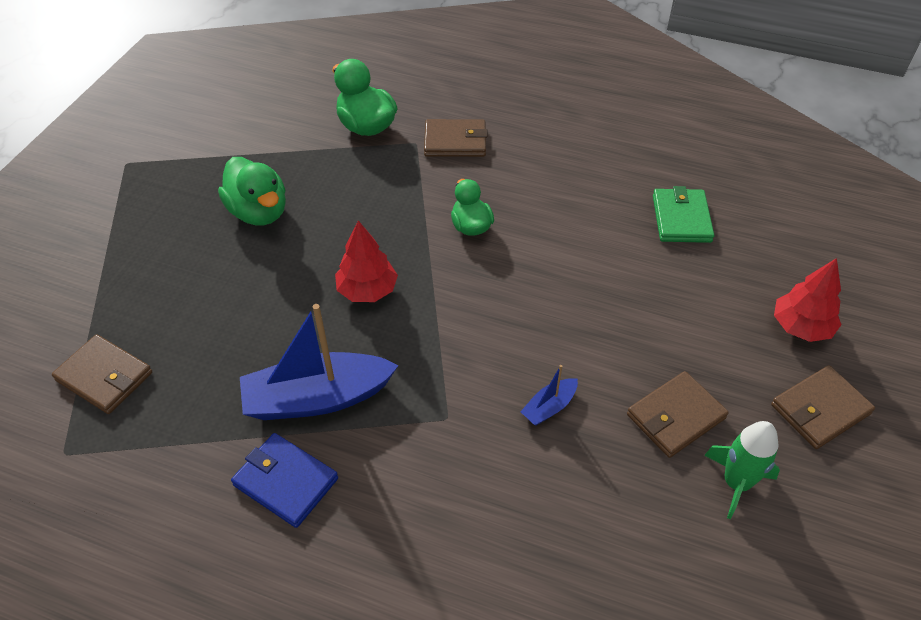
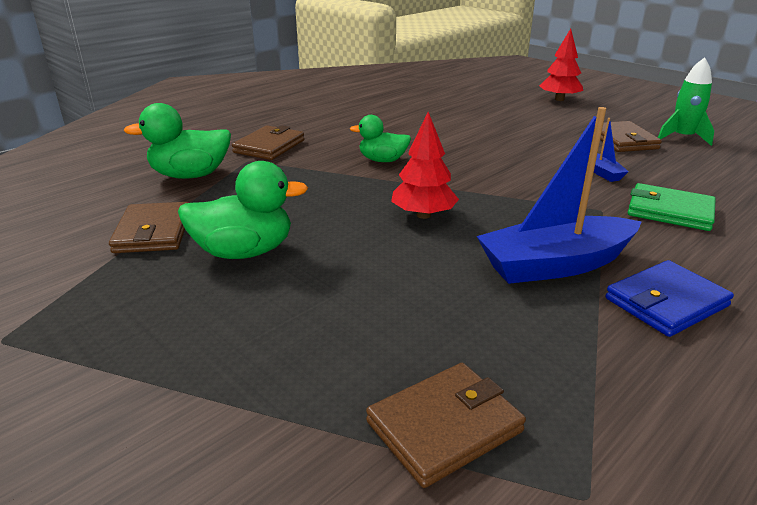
camera: 65 degrees left, 20 degrees down
(317, 398) = (555, 265): blue boat -> blue boat turned 60 degrees clockwise
(681, 218) = (441, 103): green wallet -> green wallet (669, 211)
(820, 409) = (627, 109): brown wallet -> brown wallet (153, 232)

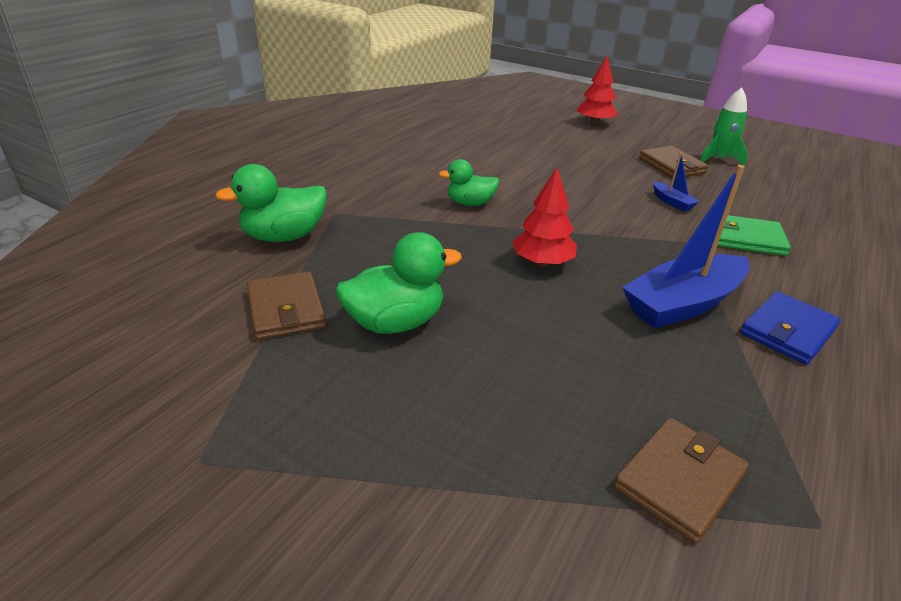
camera: 15 degrees left, 5 degrees up
(269, 146) = (347, 194): brown wallet -> none

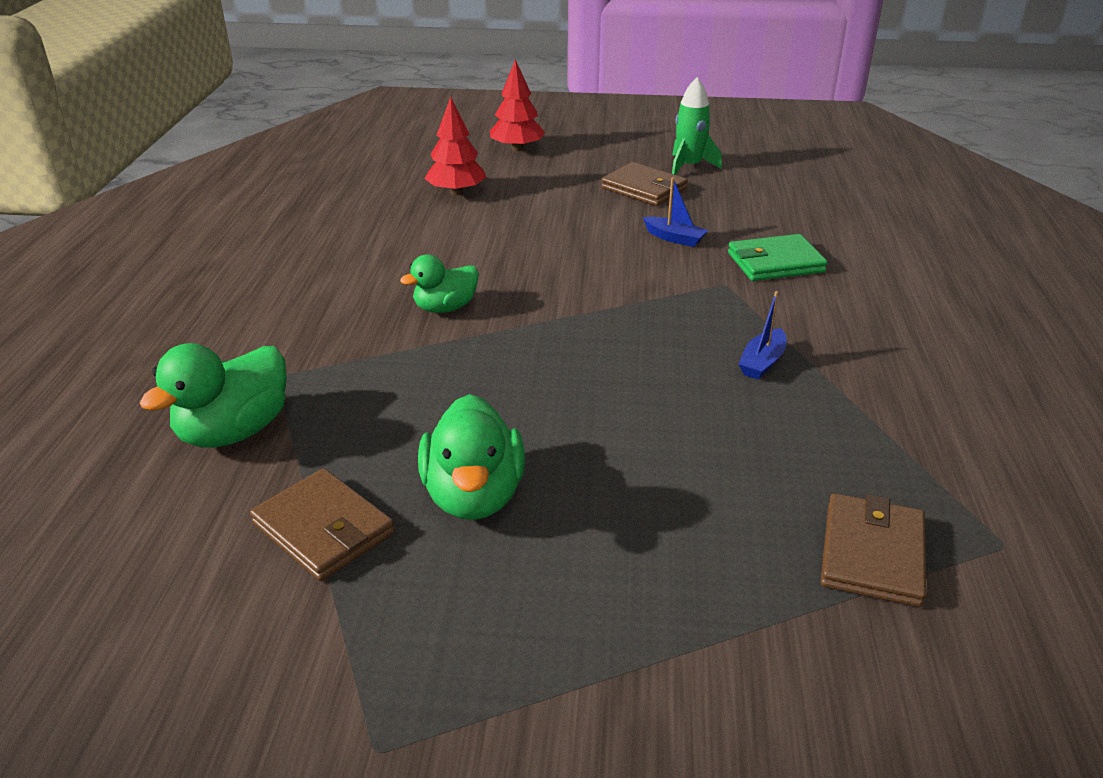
camera: 25 degrees left, 0 degrees up
(395, 322) = (474, 495): green duck -> green duck turned 135 degrees clockwise
(542, 262) = (586, 361): red tree -> red tree (456, 192)
(683, 304) = (762, 362): blue boat -> blue boat, size x0.46
(787, 331) = (873, 359): blue wallet -> none

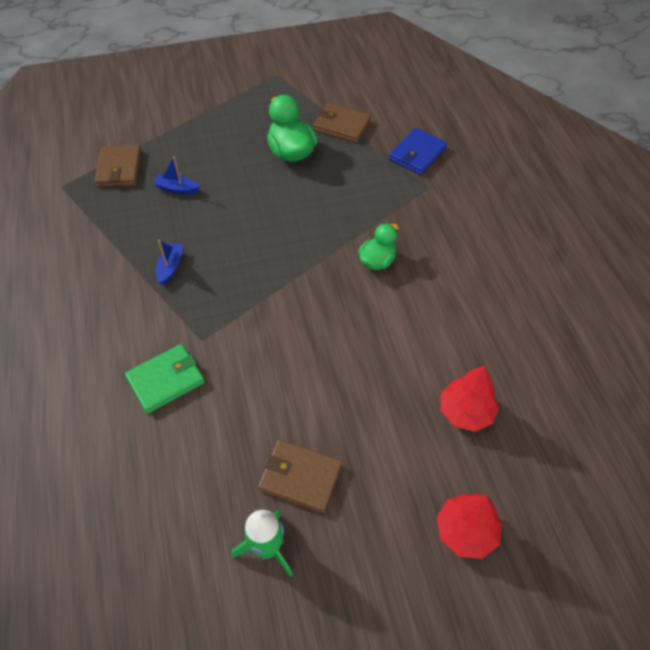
camera: 160 degrees right, 20 degrees up
(234, 431) = (417, 154): green duck -> blue wallet
(674, 238) = (251, 392): blue boat -> blue boat (177, 189)

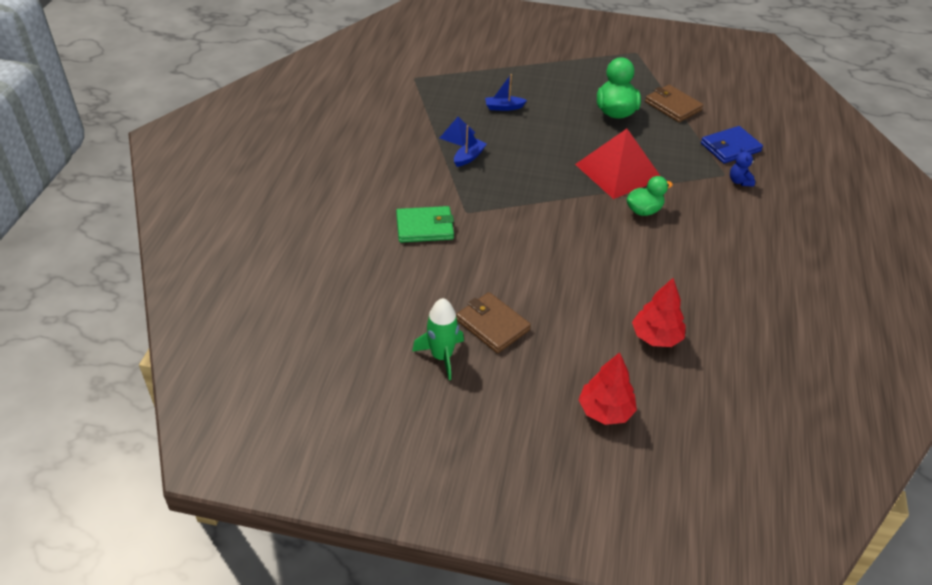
camera: 25 degrees right, 10 degrees down
(119, 169) = (465, 80): brown wallet -> none
(144, 243) = (457, 135): none -> blue pyramid
(177, 189) = (504, 107): blue boat -> blue boat turned 45 degrees counterclockwise
(329, 223) = (618, 171): none -> red pyramid
(445, 190) = (739, 181): none -> blue teddy bear

